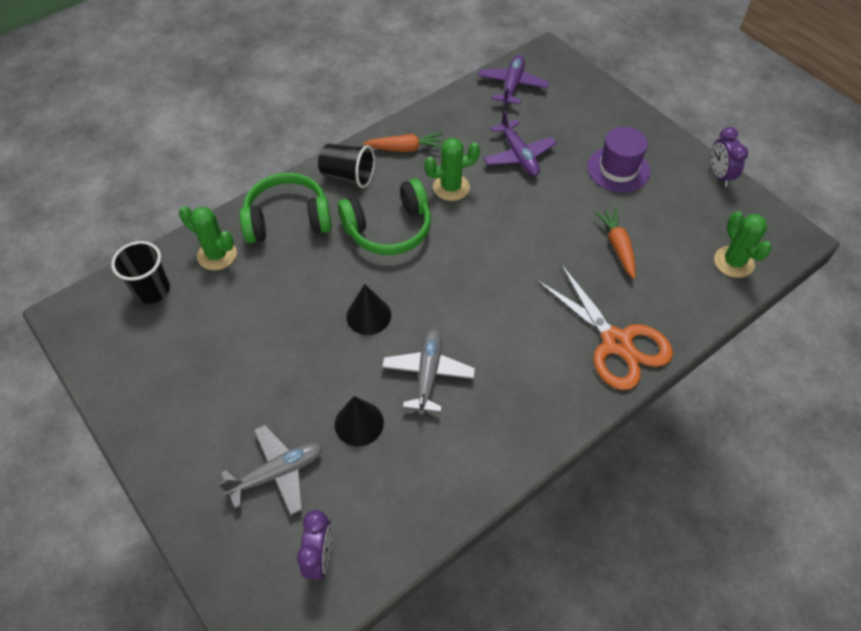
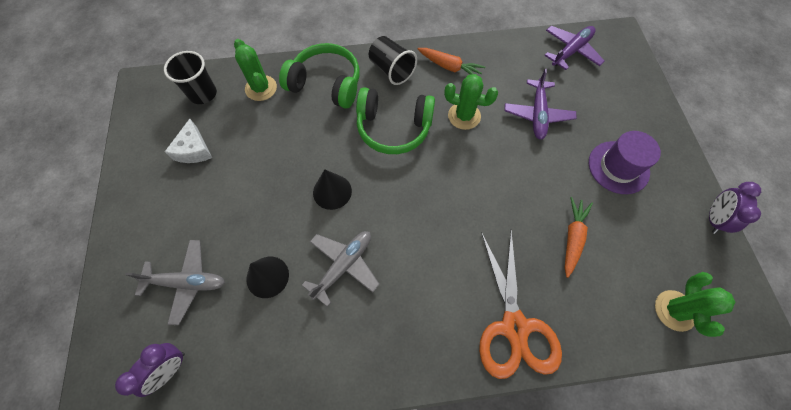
camera: 30 degrees right, 10 degrees up
(185, 349) = (194, 150): none -> white cheese

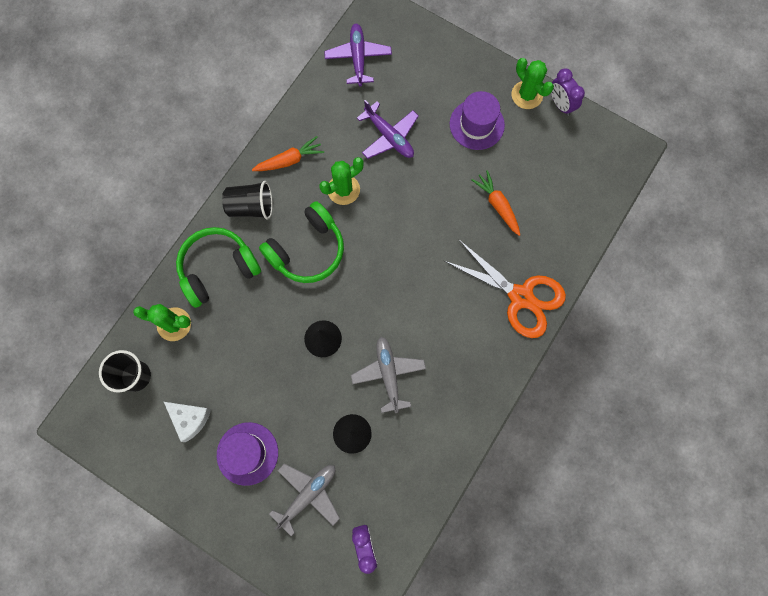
camera: 50 degrees left, 10 degrees up
(193, 209) = (247, 453): none -> purple hat
(675, 310) = (591, 190): green cactus -> green cactus (527, 95)

